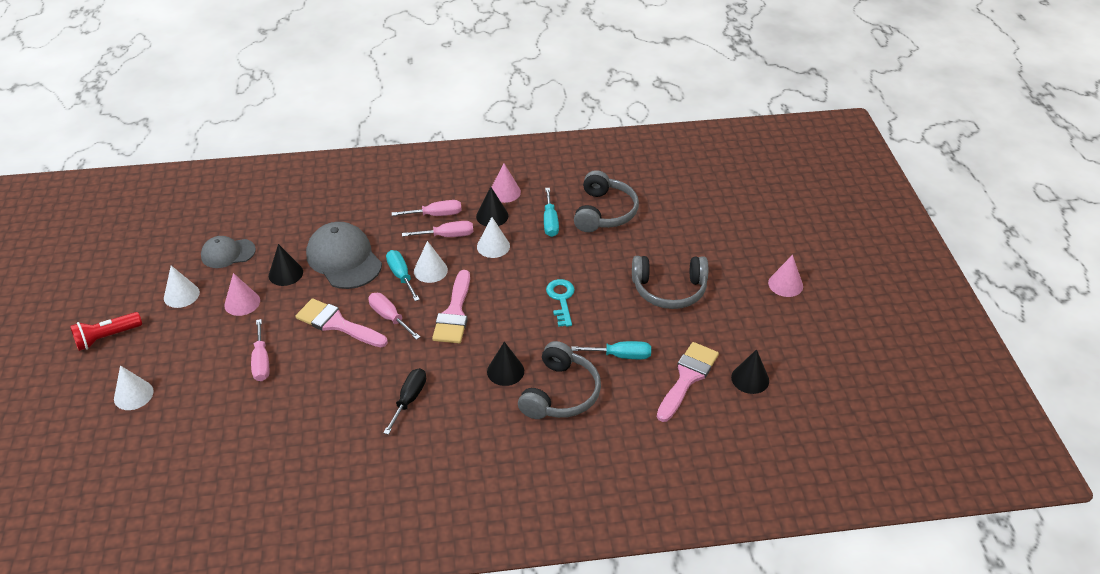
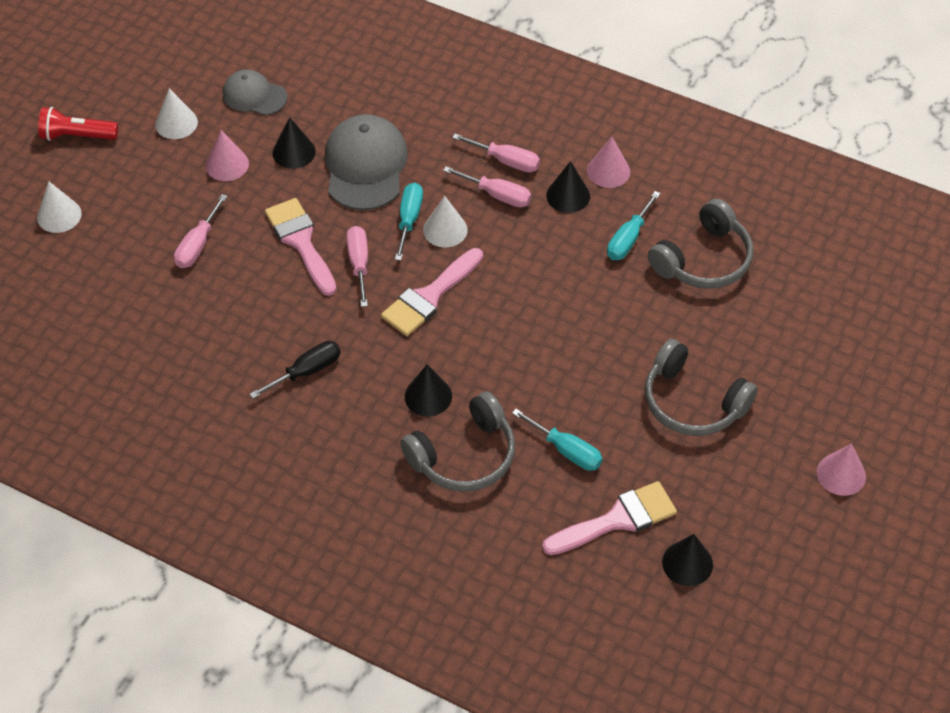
camera: 35 degrees right, 10 degrees up
(493, 246) = (537, 236): white cone -> none
(561, 299) = (558, 344): turquoise key -> none

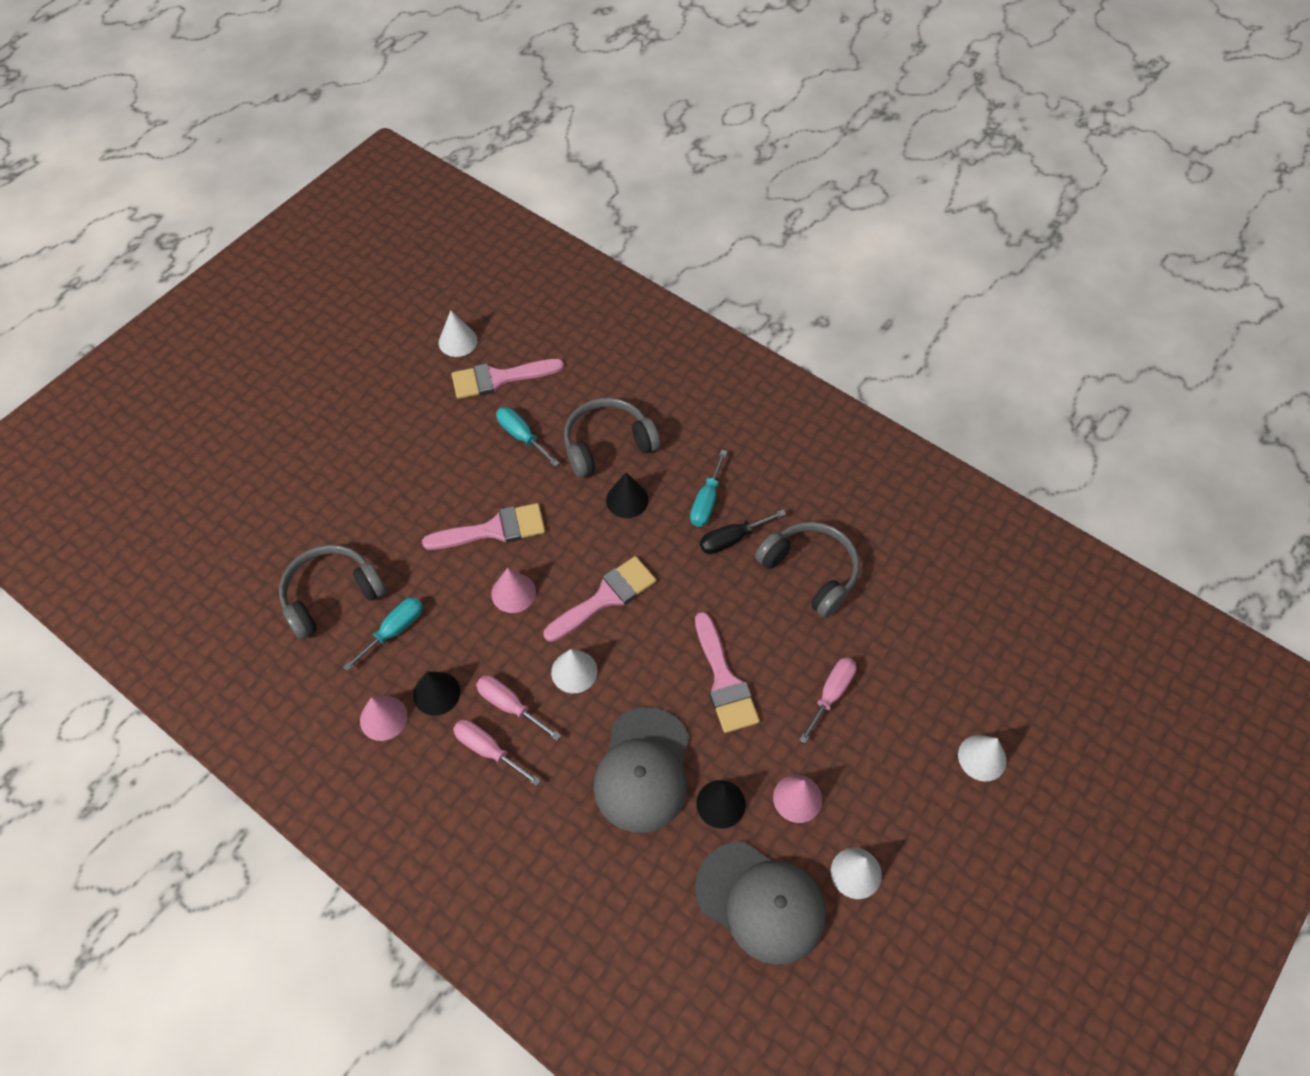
camera: 170 degrees left, 5 degrees up
(77, 136) = (973, 873): red flashlight -> none
(254, 95) = (761, 902): grey cap -> grey cap, size x1.66
(359, 264) = (668, 645): pink screwdriver -> none
(409, 219) = (608, 690): turquoise screwdriver -> turquoise screwdriver (706, 501)
(563, 344) = (494, 529): none -> pink brush
(687, 563) = (458, 341): black cone -> white cone
(692, 402) = (401, 460): grey headphones -> grey headphones (810, 572)
(841, 474) = (310, 386): pink cone -> pink cone (513, 593)

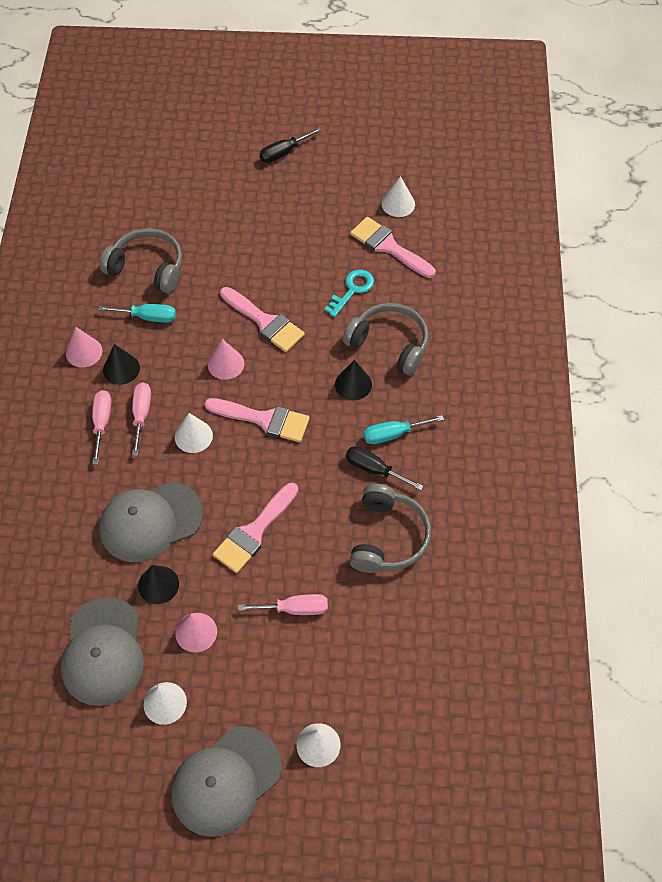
camera: 55 degrees right, 0 degrees up
(306, 392) = (283, 153): none -> black screwdriver
(521, 436) = (352, 290): turquoise screwdriver -> turquoise key
(971, 862) = (226, 781): none -> grey cap

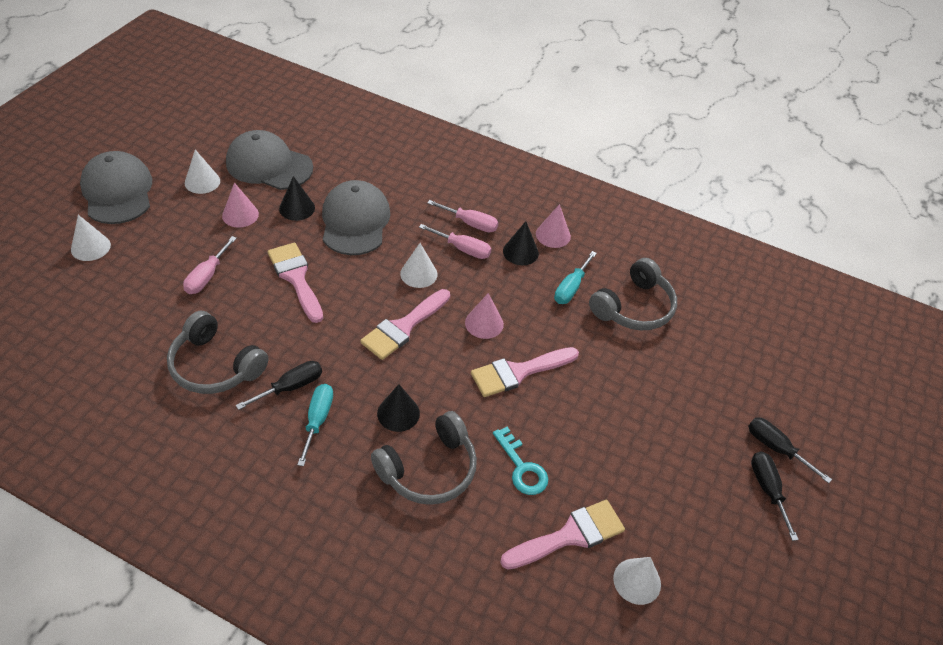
camera: 110 degrees right, 10 degrees down
(244, 154) = (776, 448): none -> black screwdriver

